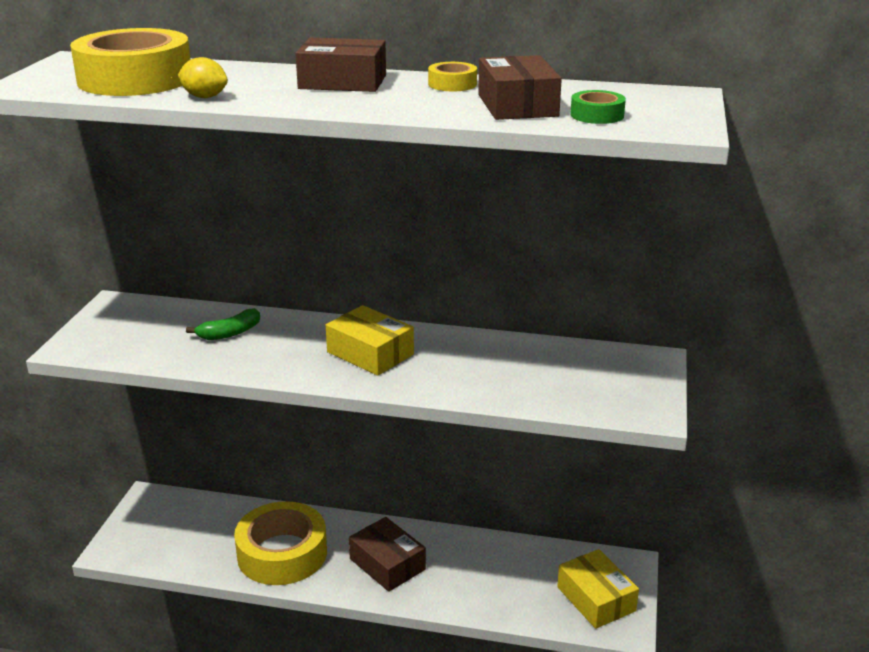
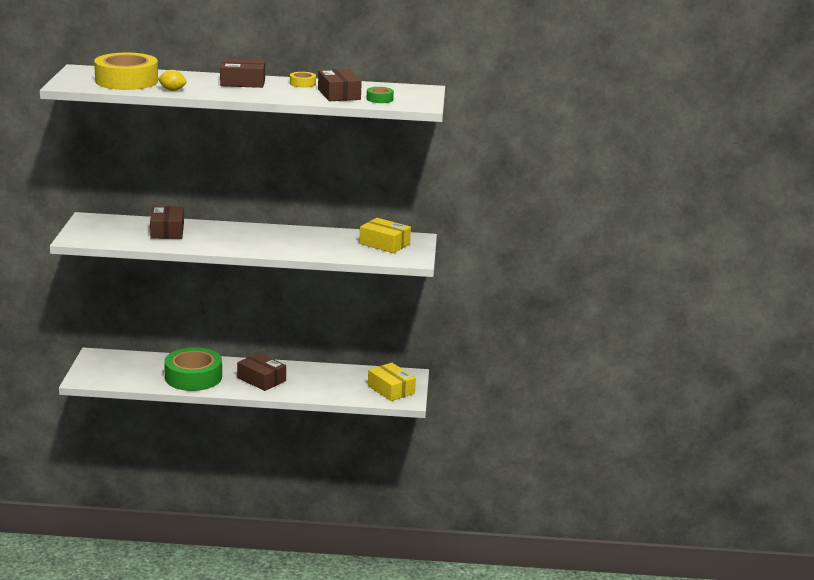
camera: 10 degrees left, 5 degrees down
(230, 333) = (167, 231): green banana -> brown box
(282, 553) = (193, 377): yellow tape -> green tape
(370, 353) = (254, 238): yellow box -> yellow box (384, 244)

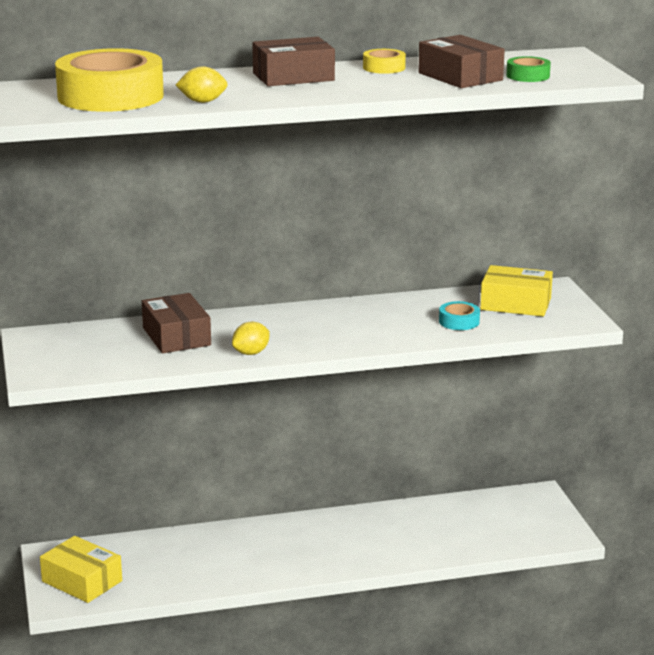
camera: 15 degrees left, 0 degrees up
(193, 377) = (230, 561): green tape -> none
(200, 246) = (251, 353): none -> yellow lemon
(261, 379) = (334, 545): brown box -> none
(339, 248) = (459, 321): none -> turquoise tape
(391, 389) = (531, 523): yellow box -> yellow box (82, 581)

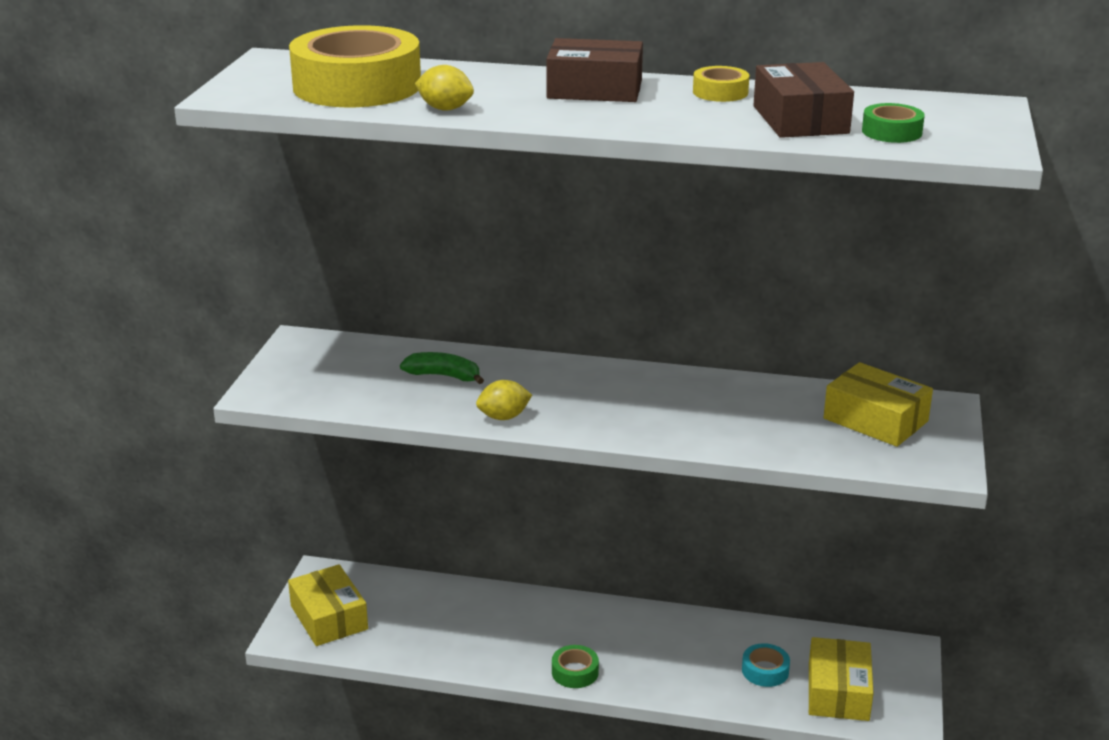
camera: 25 degrees right, 5 degrees up
(176, 336) = (444, 376): brown box -> green banana
(311, 567) = (575, 672): none -> green tape
(459, 321) = (782, 430): turquoise tape -> turquoise tape (765, 671)
(510, 530) = (838, 692): none -> yellow box

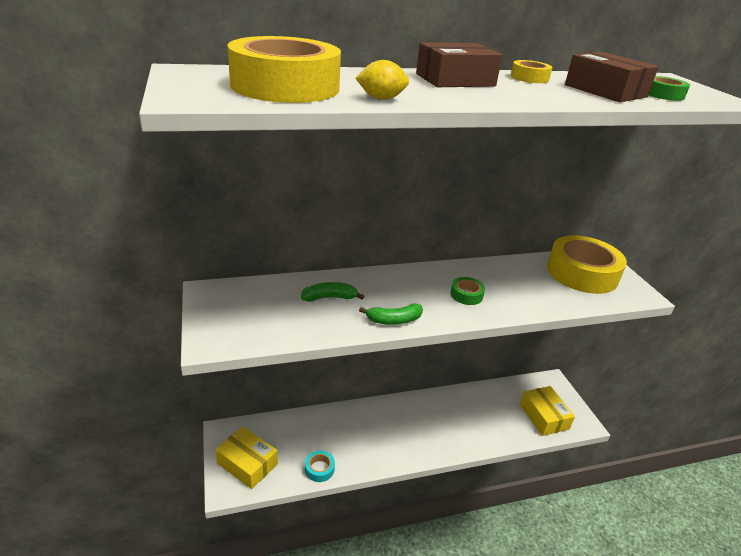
camera: 30 degrees left, 5 degrees up
(504, 417) = (394, 320): yellow lemon -> green banana
(575, 672) = (414, 451): green tape -> green tape (466, 295)
(765, 671) = (503, 415): turquoise tape -> turquoise tape (319, 469)
(875, 420) = (582, 273): yellow box -> yellow tape

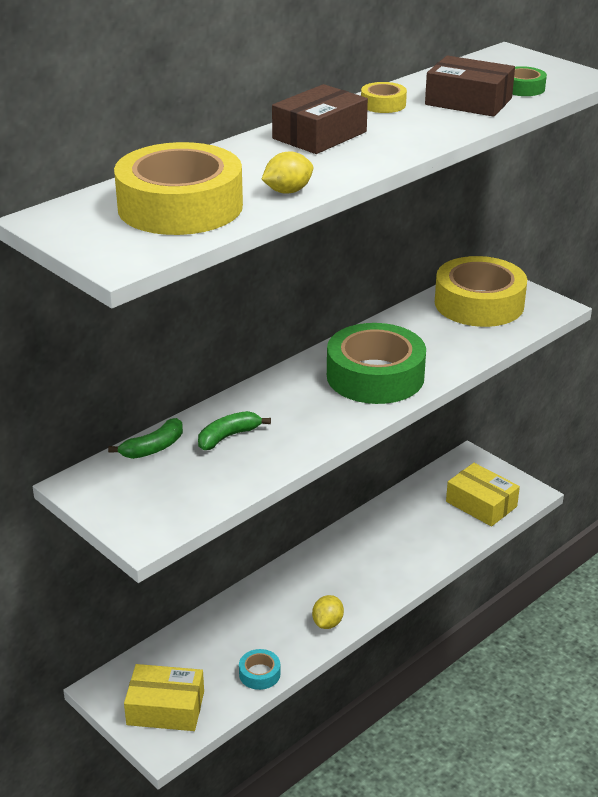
camera: 25 degrees left, 0 degrees up
(386, 454) = (327, 623): none -> yellow lemon
(394, 320) = (321, 434): green banana -> green banana (153, 448)
(466, 295) = (375, 376): green tape -> green tape, size x2.33

